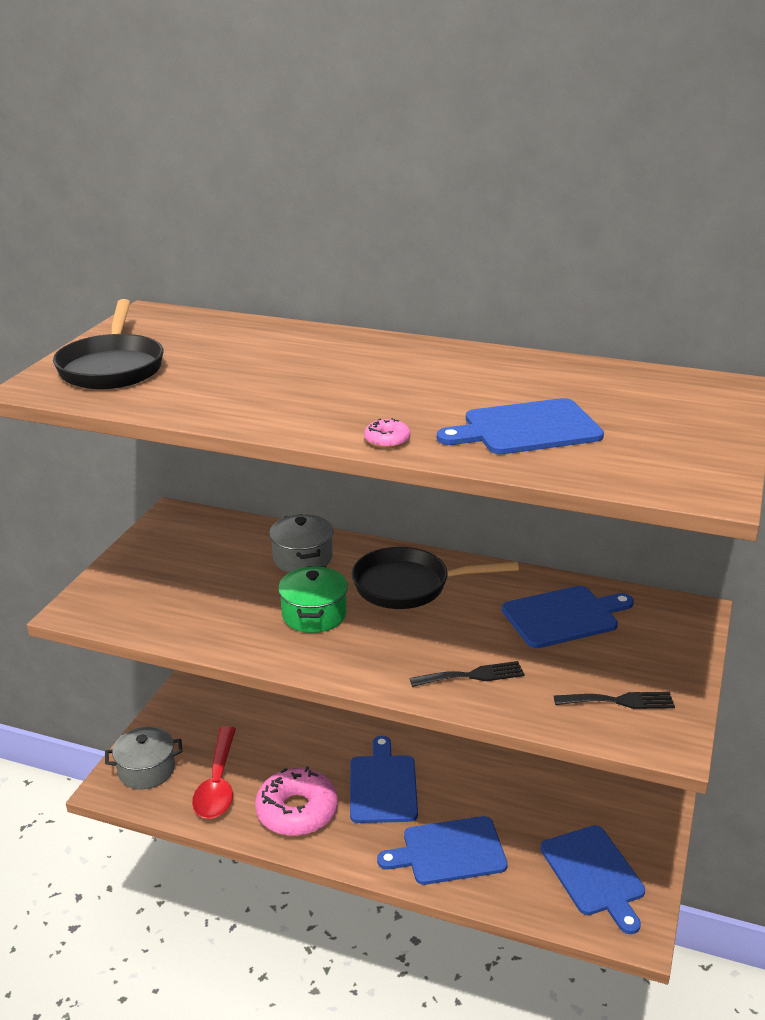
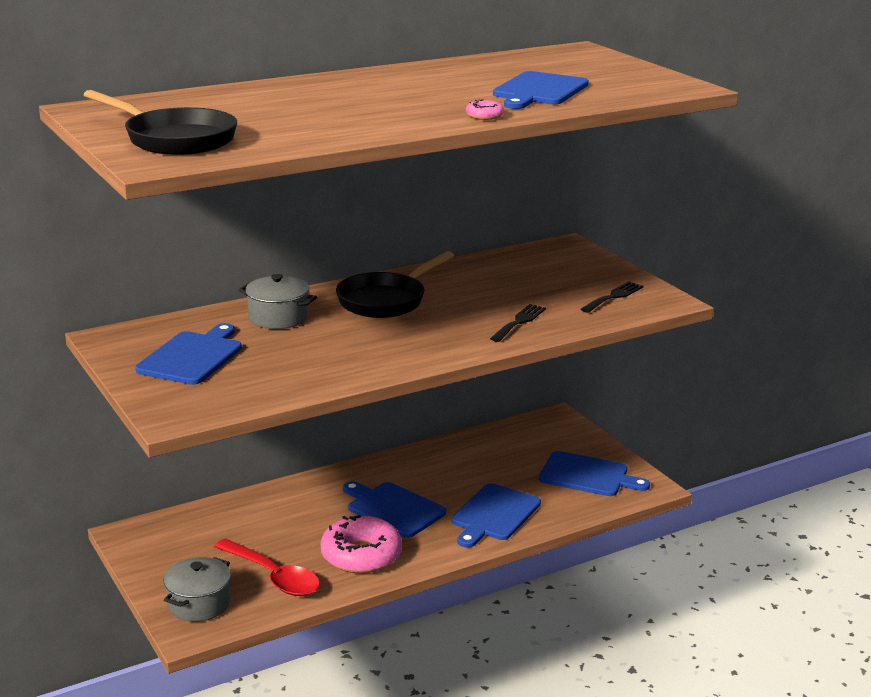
camera: 50 degrees left, 5 degrees down
(314, 614) = (358, 340): green pot -> none
(563, 616) = (508, 275): blue cutting board -> blue cutting board (192, 357)

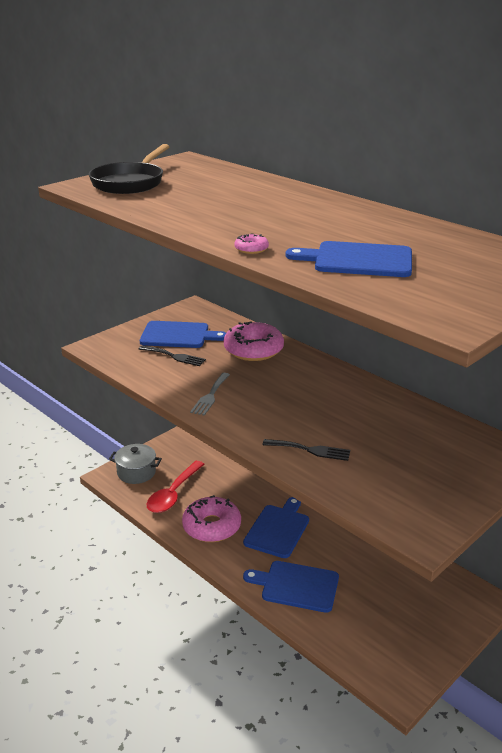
camera: 75 degrees right, 5 degrees up
(278, 318) = (253, 350): grey pot -> pink donut
(375, 355) = (210, 396): none -> grey fork
(386, 300) = (311, 384): black pan -> none
(587, 475) = (393, 638): blue cutting board -> none
(613, 296) = (406, 497): black fork -> black fork (174, 356)

